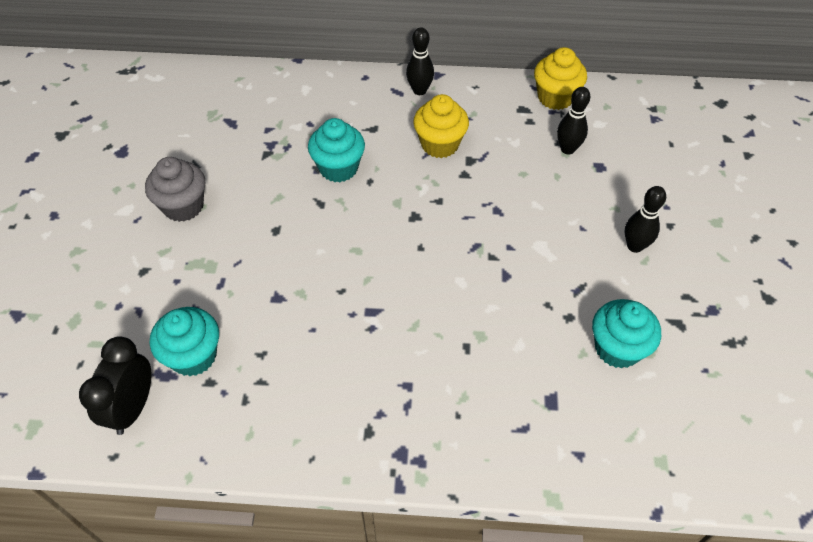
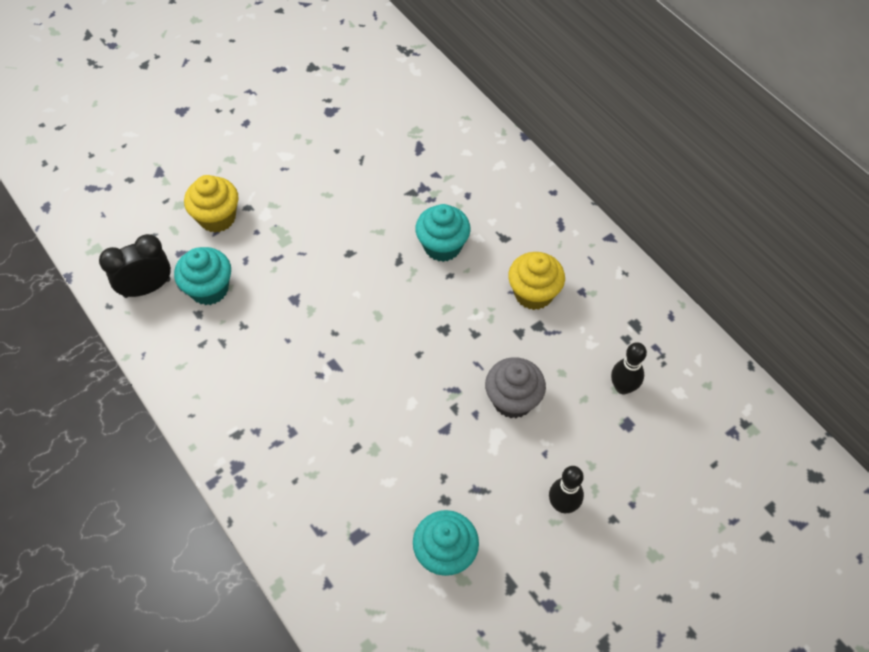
camera: 50 degrees right, 5 degrees up
(183, 206) = (318, 184): grey cupcake -> grey cupcake (513, 400)
(419, 90) = (578, 238): black bowling pin -> none
(555, 97) = (675, 339): yellow cupcake -> yellow cupcake (217, 218)

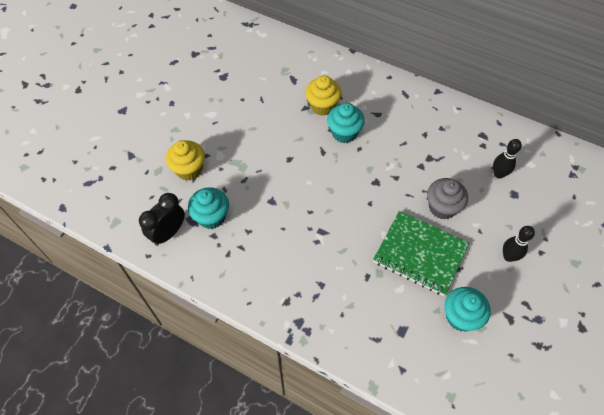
camera: 25 degrees left, 0 degrees up
(443, 448) = (420, 254): none -> green notebook
(533, 293) = (415, 140): yellow cupcake -> yellow cupcake (322, 106)

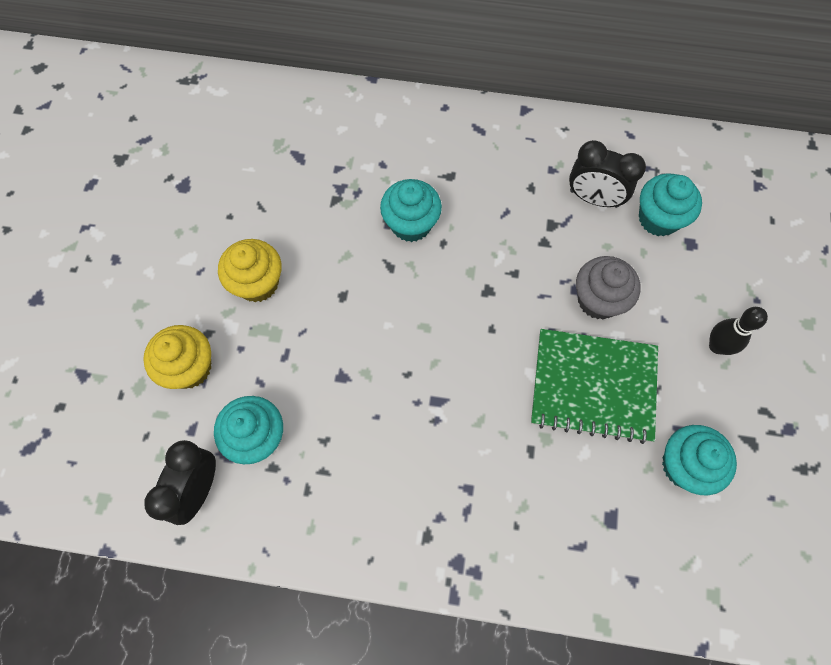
camera: 20 degrees left, 10 degrees up
(322, 106) = (361, 188): yellow cupcake -> yellow cupcake (257, 283)
(461, 151) = (594, 198): none -> black clock
(498, 174) = (658, 218): black bowling pin -> turquoise cupcake

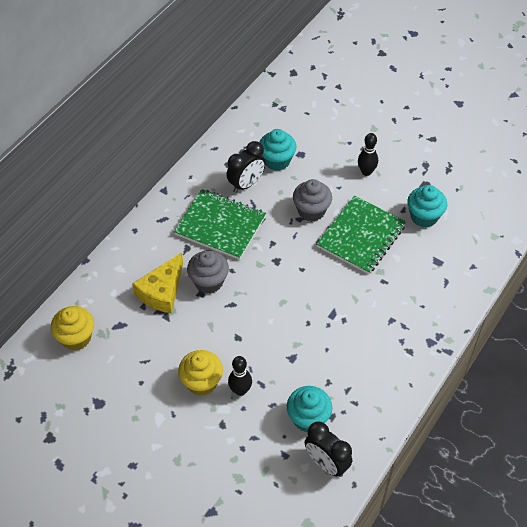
camera: 65 degrees left, 15 degrees down
(189, 367) = (241, 442): yellow cupcake -> yellow cupcake (76, 338)
(264, 333) = (240, 390): none -> black bowling pin
(369, 178) = (162, 291): none -> yellow cheese
(411, 224) = (209, 282): turquoise cupcake -> grey cupcake
(507, 198) = (220, 225): none -> green notebook

